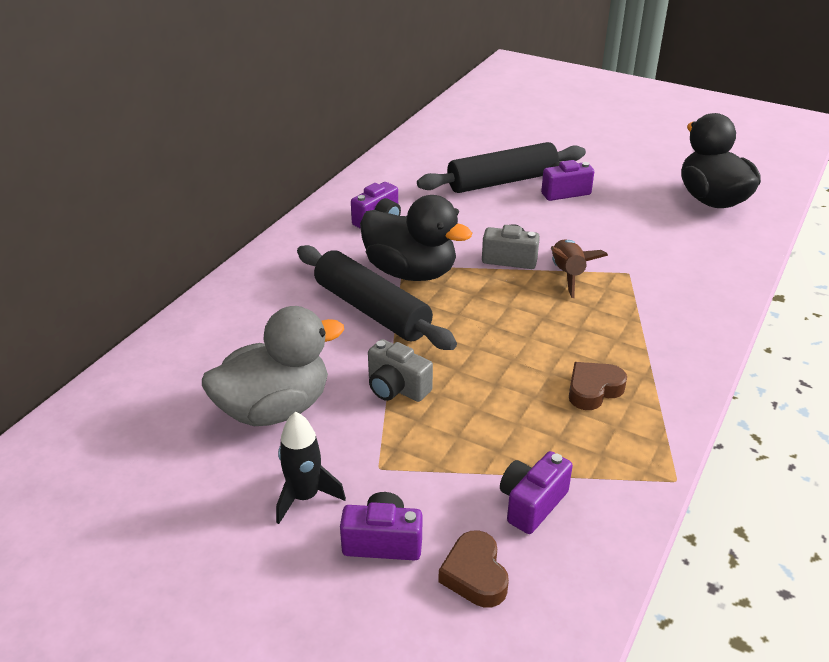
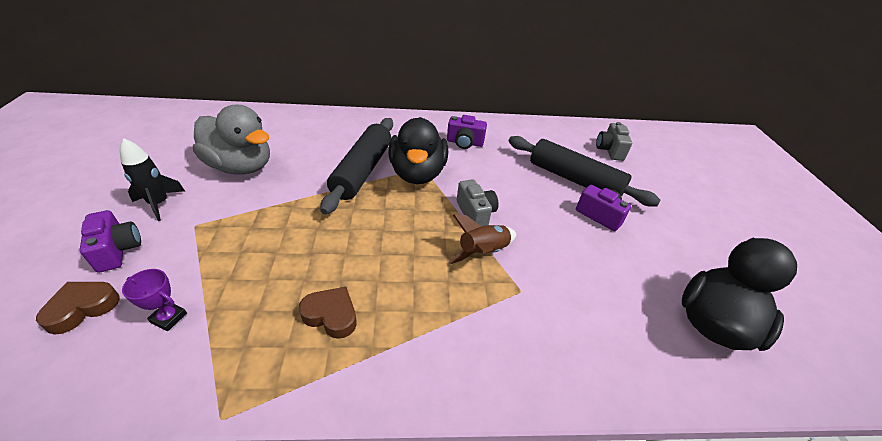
camera: 55 degrees right, 5 degrees up
(396, 388) = (283, 207): grey camera -> grey camera (609, 150)
(532, 503) = (169, 318): purple camera -> purple trophy

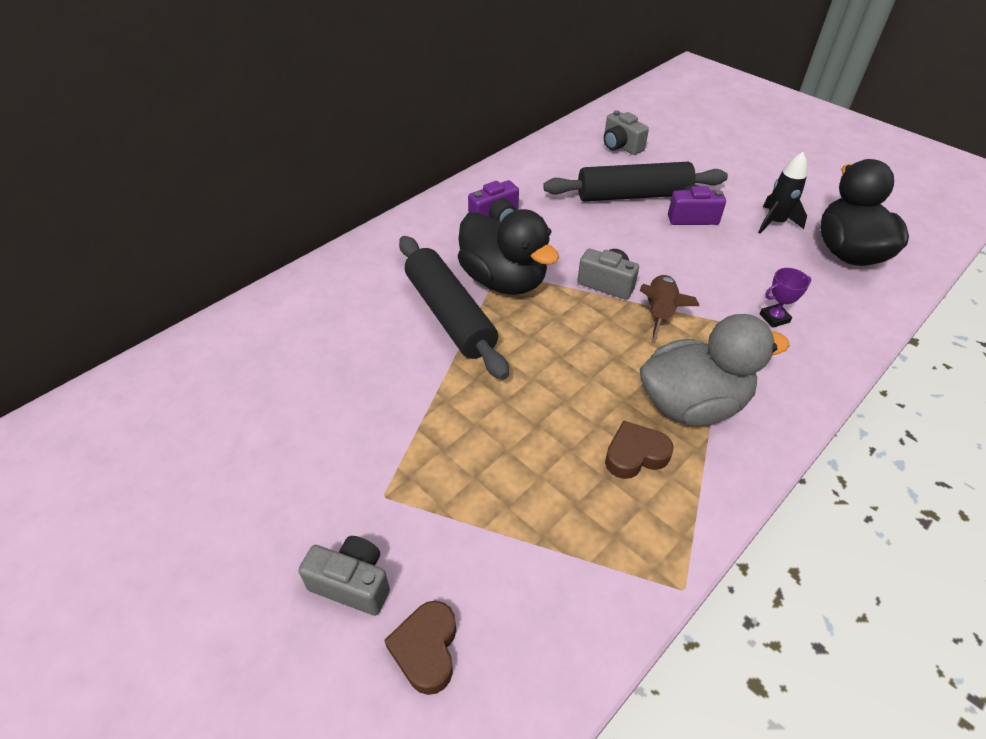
camera: 40 degrees left, 5 degrees up
(118, 250) = (352, 583): purple camera -> grey camera
(159, 204) = (301, 511): black rocket -> black rocket (775, 222)
(169, 318) = (518, 578): purple trophy -> purple trophy (774, 318)
(241, 166) = (315, 405): grey duck -> grey duck (692, 404)

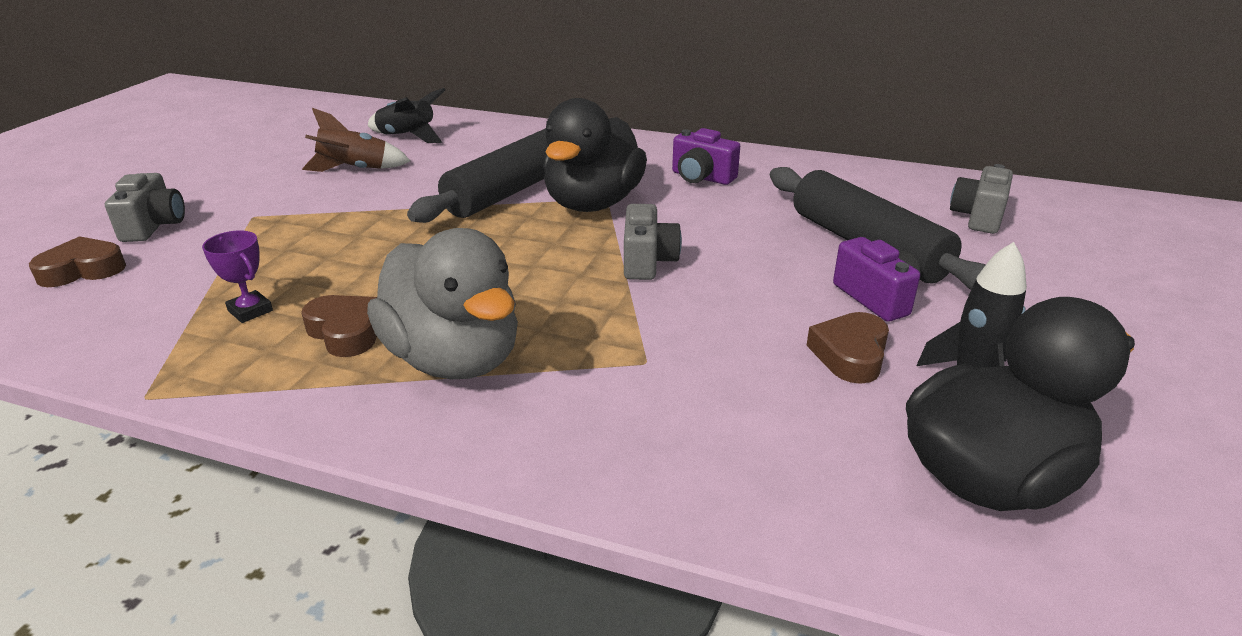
camera: 65 degrees right, 15 degrees down
(269, 352) = (407, 137): none -> black rocket
(659, 313) = (621, 307): brown rocket -> brown rocket (355, 170)
(742, 249) = (850, 354): none -> brown heart
(774, 318) = (698, 408): purple trophy -> purple trophy (250, 311)

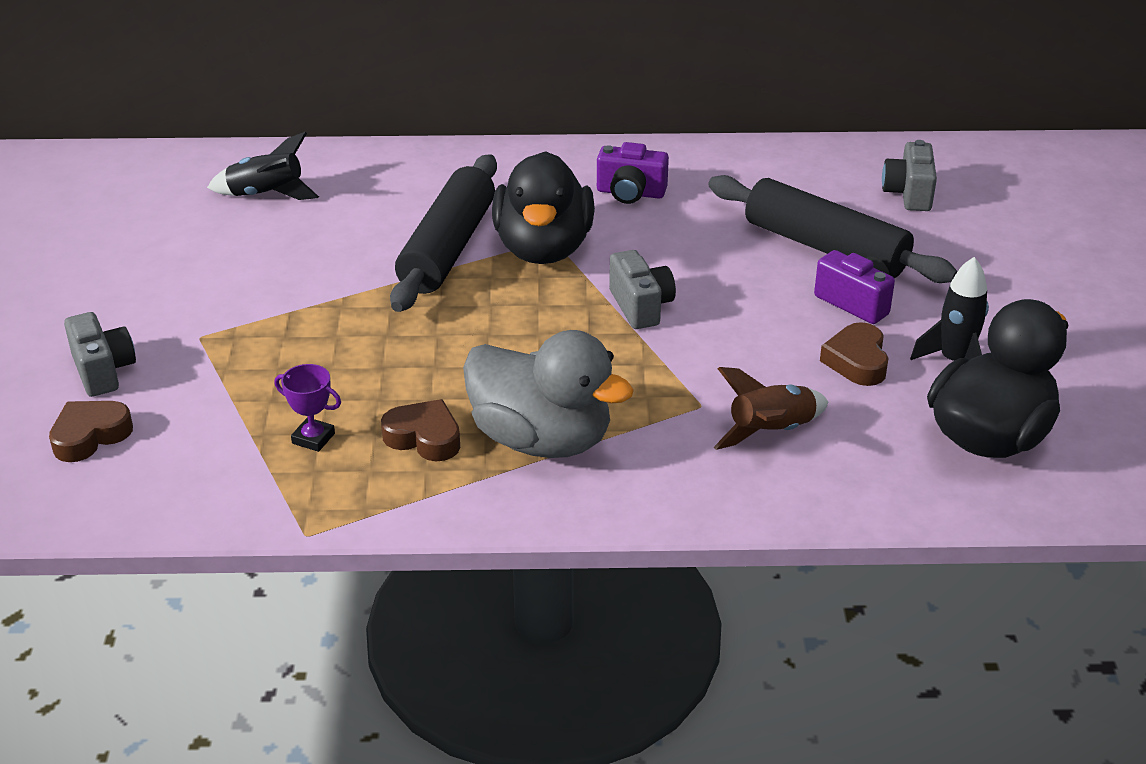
camera: 20 degrees left, 5 degrees up
(355, 170) = (250, 254): brown rocket -> brown rocket (771, 432)

